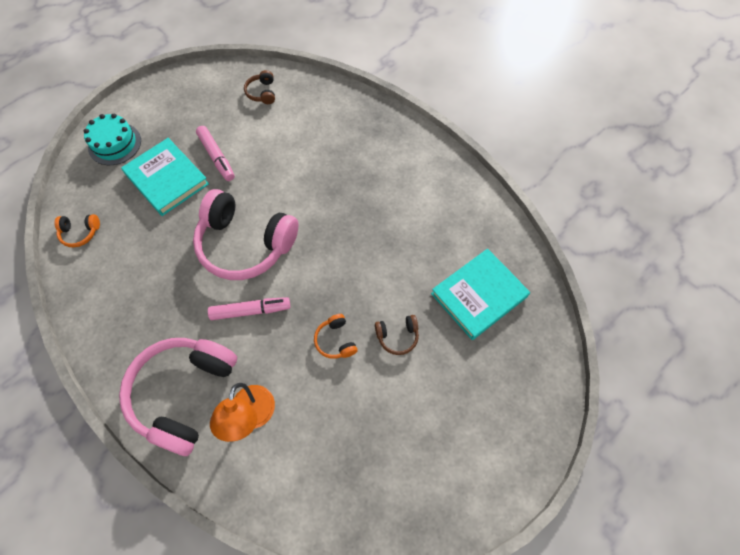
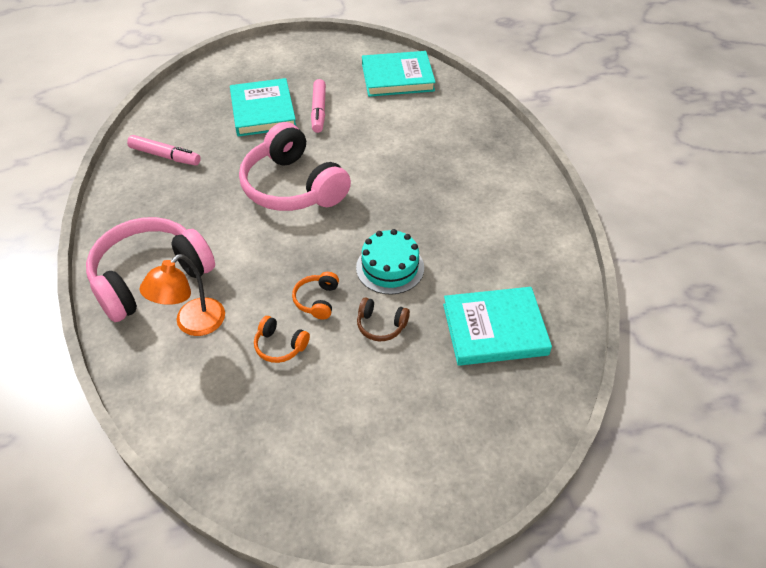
camera: 30 degrees right, 15 degrees down
(80, 233) = (162, 122): orange headphones -> orange headphones (280, 346)
(114, 144) = (240, 70): turquoise cake -> turquoise cake (390, 267)
(250, 311) = (257, 240): pink marker -> pink marker (165, 156)
(262, 93) = (397, 77): brown headphones -> turquoise book

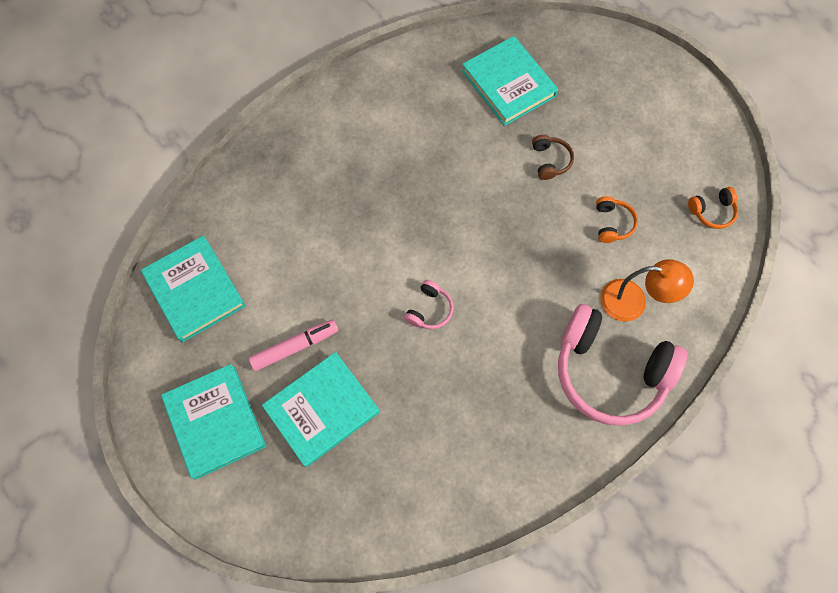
camera: 115 degrees left, 20 degrees up
(165, 156) = (449, 473): pink marker -> none
(293, 187) = (429, 310): pink headphones -> pink headphones, size x0.42
(295, 66) = (215, 422): none -> turquoise book
(317, 300) = (553, 218): orange headphones -> orange headphones (712, 211)
(390, 267) = (487, 179): turquoise cake -> none

